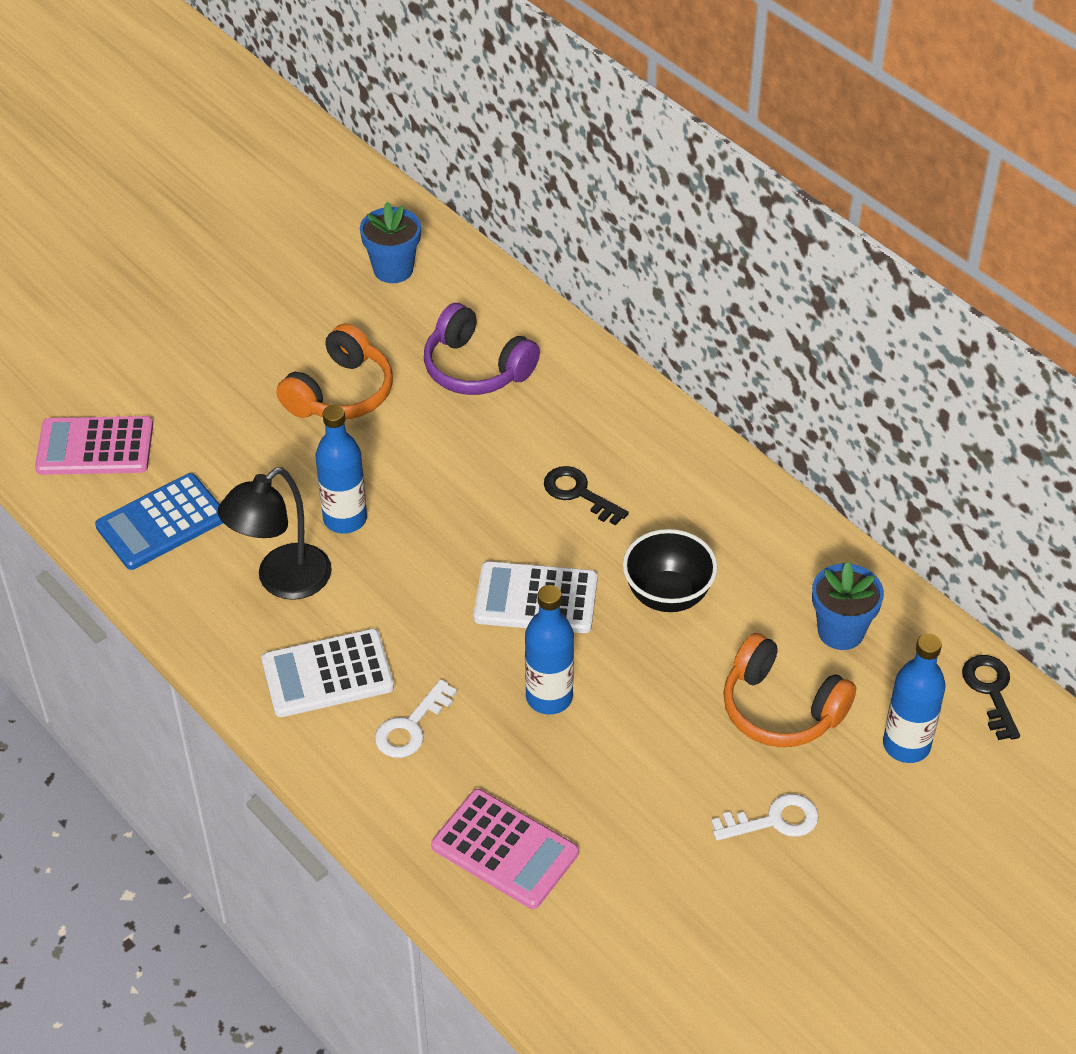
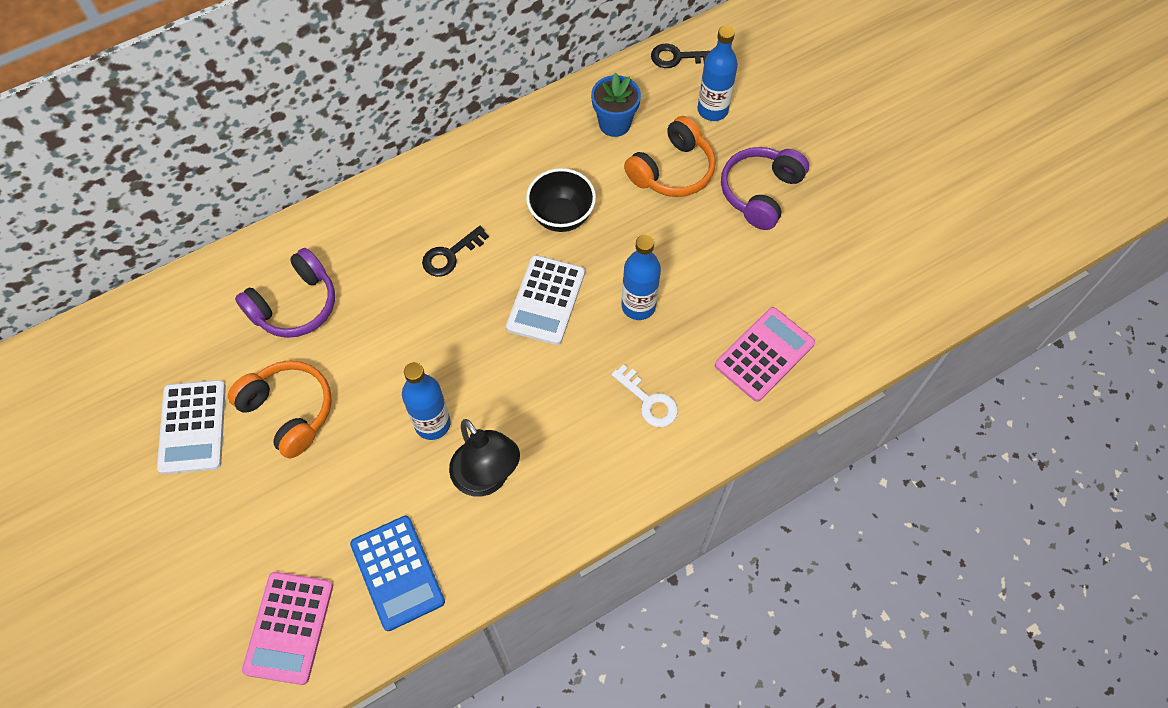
camera: 80 degrees left, 15 degrees up
(327, 674) = (588, 454): white calculator -> white calculator (193, 427)
(393, 269) = (153, 352): blue flower pot -> none
(774, 820) = (760, 193): white key -> purple headphones

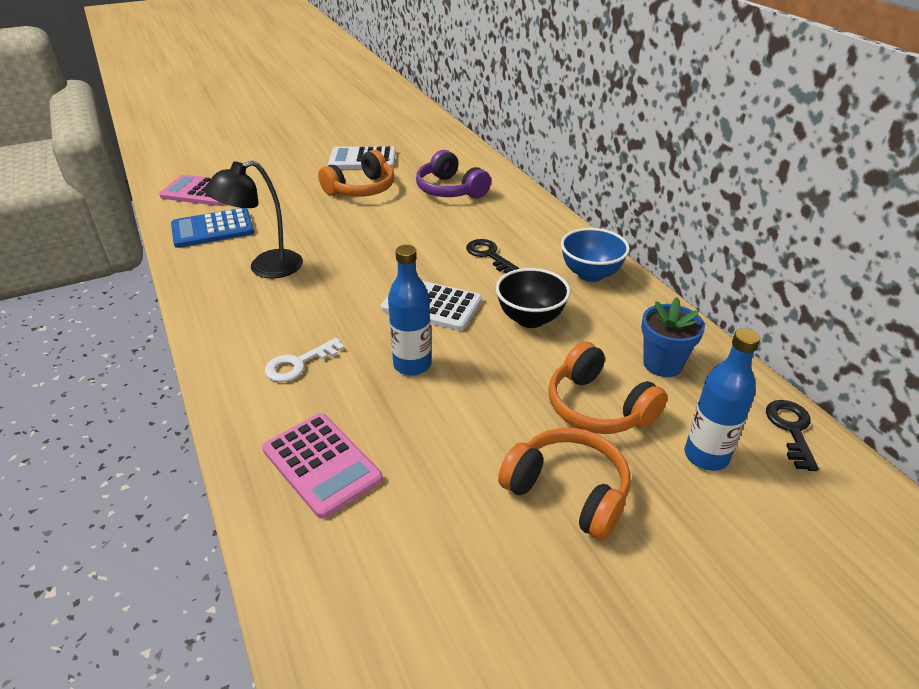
camera: 95 degrees right, 25 degrees down
(432, 424) = (326, 244): blue bottle -> none
(483, 166) = (590, 274): none -> blue bowl
(760, 193) = (568, 492): purple headphones -> orange headphones

